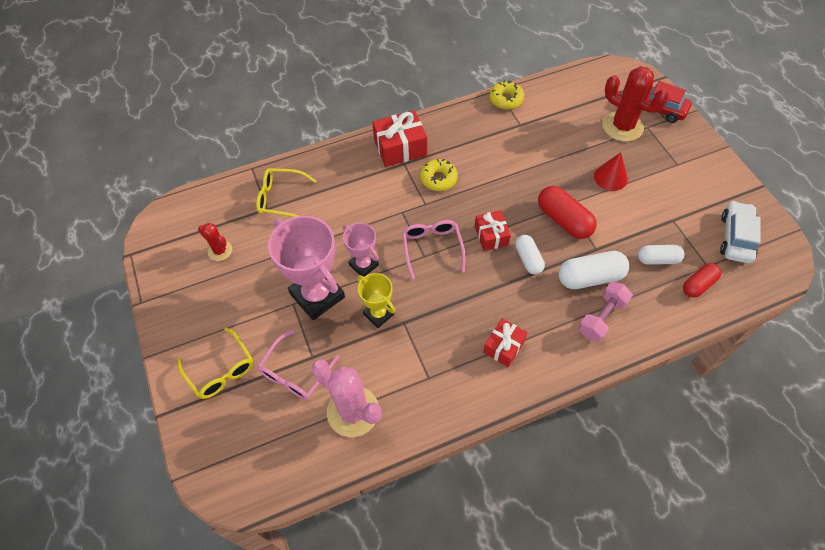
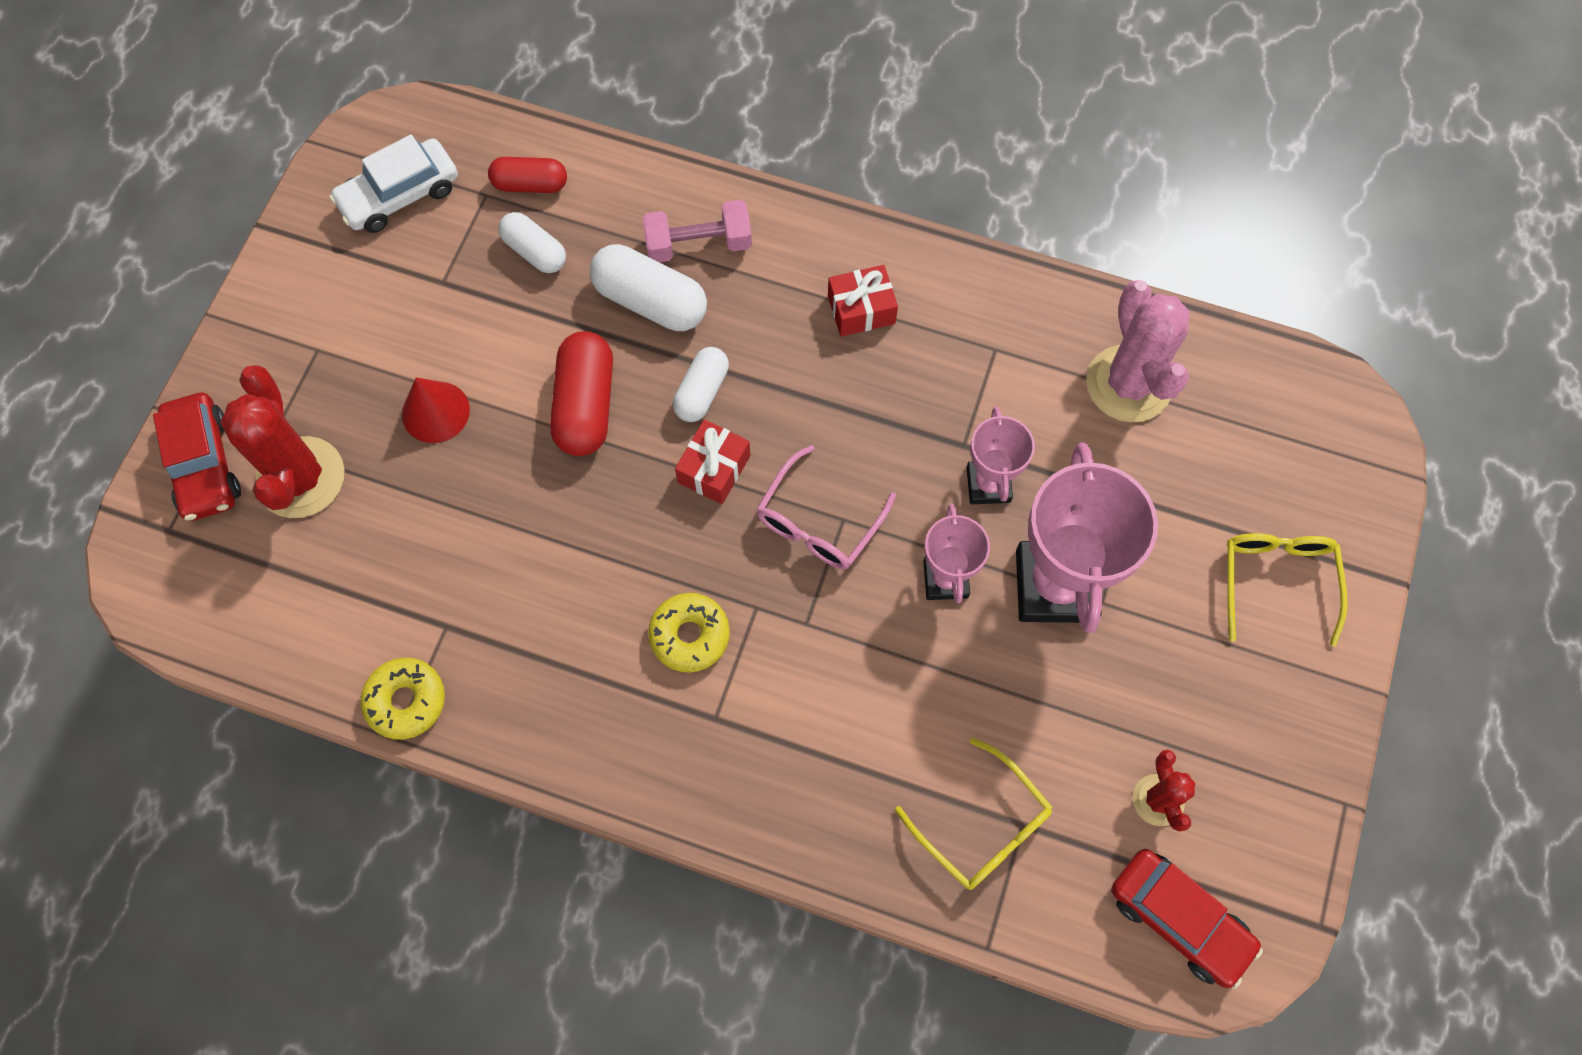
camera: 140 degrees left, 10 degrees up
(187, 220) = (1179, 919): none -> red car
(296, 372) = (1169, 494): pink glasses -> none
(378, 314) = (988, 484): yellow trophy -> pink trophy
(400, 148) = (690, 758): red gift -> none

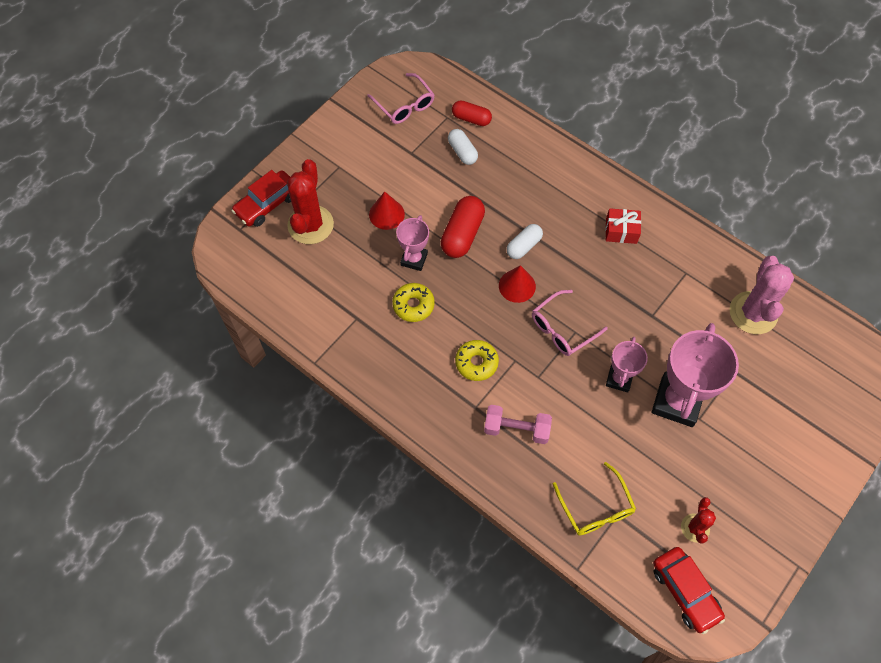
camera: 20 degrees right, 5 degrees down
(205, 464) = (267, 204): red car -> red car turned 45 degrees clockwise
(400, 195) = (404, 105): white car -> pink glasses
(406, 701) = (325, 347): yellow donut -> yellow donut (413, 305)
(650, 301) = (513, 194): white capsule -> none
(698, 244) = (547, 173): pink dumbbell -> pink dumbbell (516, 429)
(714, 469) = (517, 286): red gift -> red cone
(988, 484) = (658, 339): pink trophy -> pink trophy (414, 259)
(1276, 582) = (800, 440): yellow glasses -> none

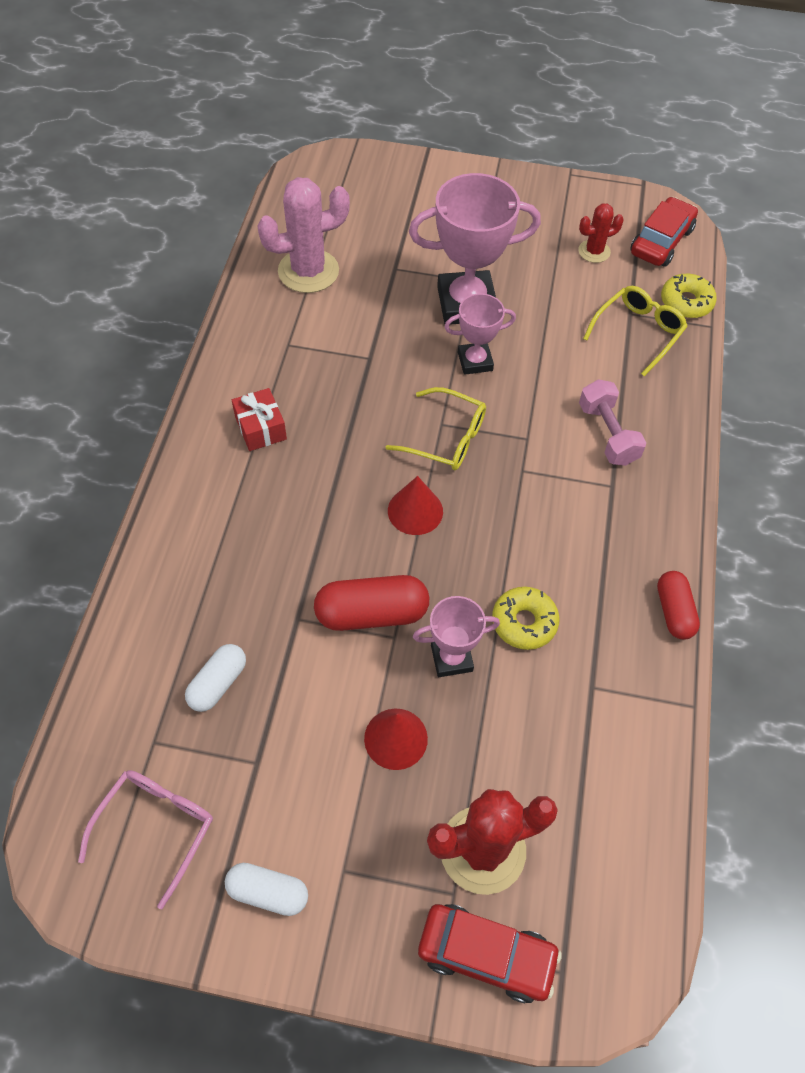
camera: 120 degrees left, 5 degrees down
(471, 119) = (141, 701): red capsule -> red capsule (674, 611)
(476, 363) = (555, 509): yellow donut -> yellow donut (686, 302)
(523, 246) = (348, 528): white capsule -> white capsule (268, 892)
(562, 328) = (445, 438): pink glasses -> yellow glasses

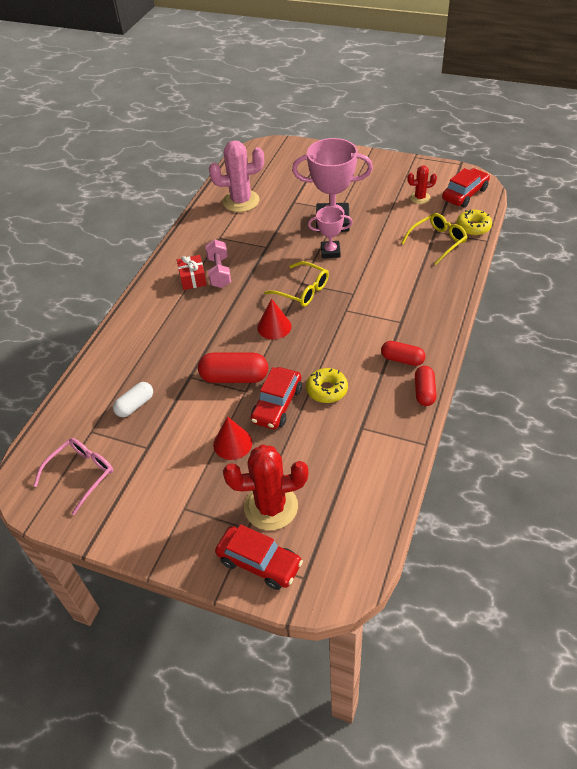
camera: 15 degrees right, 10 degrees down
(268, 892) = (137, 514): white capsule -> none
(451, 658) = (277, 405): pink trophy -> red car
(607, 434) = (404, 294): pink dumbbell -> pink dumbbell (219, 272)
(628, 555) = (402, 359): none -> red capsule

